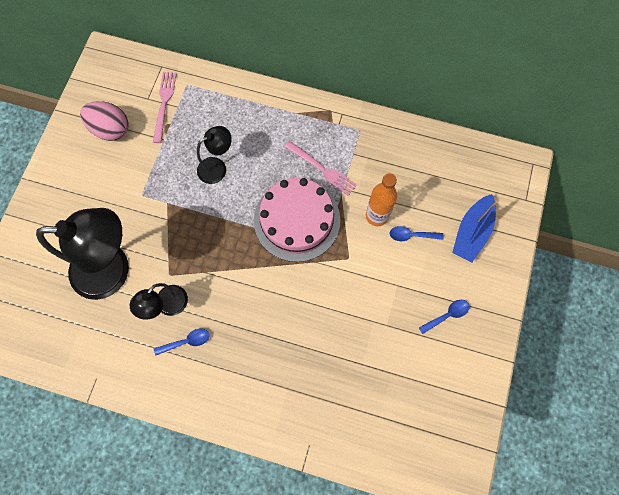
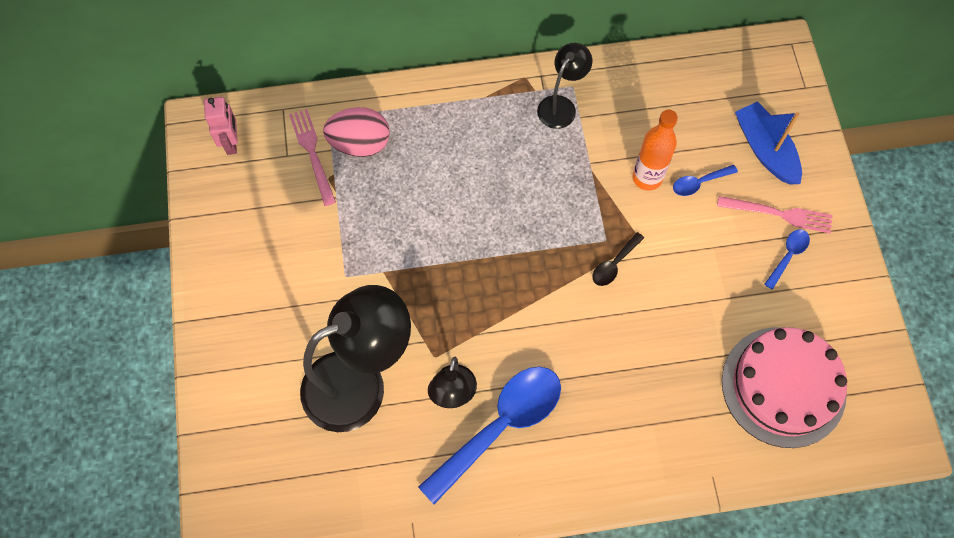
camera: 25 degrees left, 5 degrees down
(111, 129) = (260, 213): pink egg -> pink egg (360, 144)
(117, 75) = (231, 143): none -> pink robot
(186, 341) = (501, 426): blue spoon -> blue spoon, size x2.27
(217, 167) = (423, 202): black lamp -> black lamp (561, 105)
(297, 220) = (555, 223): pink cake -> pink cake (783, 386)
(321, 266) = (614, 264): none -> black spoon
(322, 169) = (553, 151): pink fork -> pink fork (779, 214)
(472, 232) = (765, 150): blue boat -> blue boat turned 150 degrees clockwise

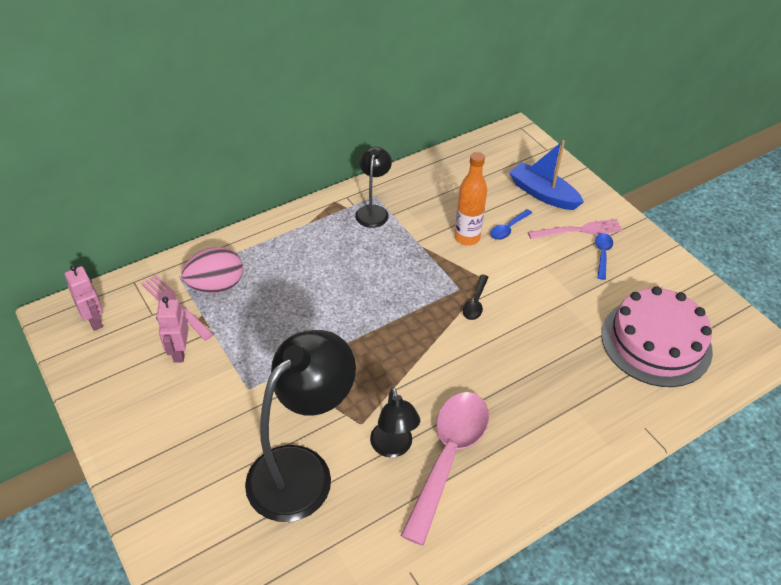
camera: 25 degrees left, 20 degrees down
(297, 210) = (179, 352): none -> pink robot
(501, 426) = (448, 456): blue spoon -> pink spoon

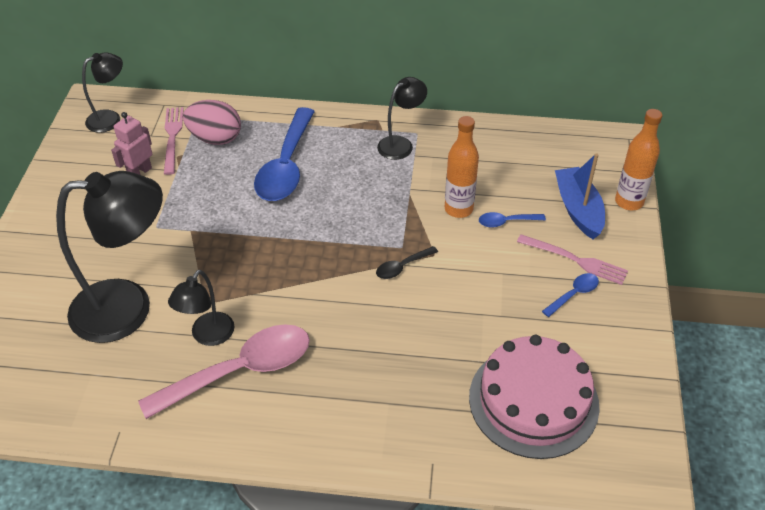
camera: 40 degrees right, 0 degrees up
(94, 320) = (110, 118): pink robot -> black lamp
(303, 276) = (286, 166): none -> blue spoon
(567, 171) = (629, 202): none -> orange bottle

